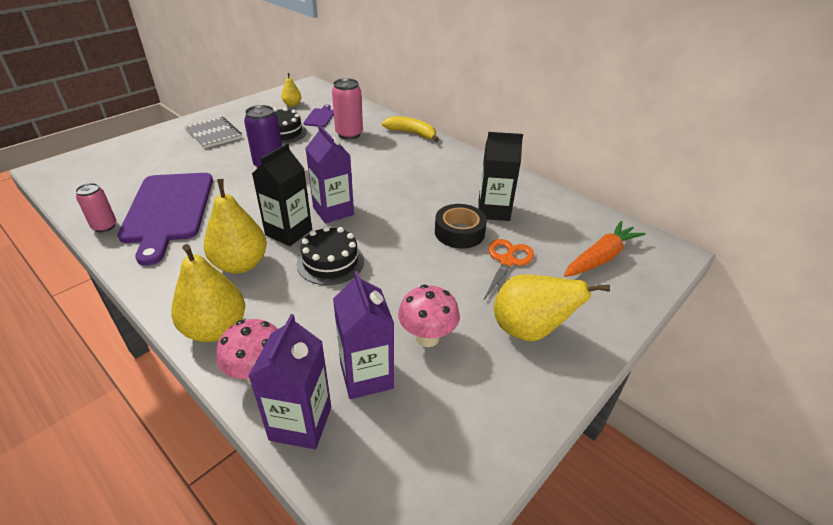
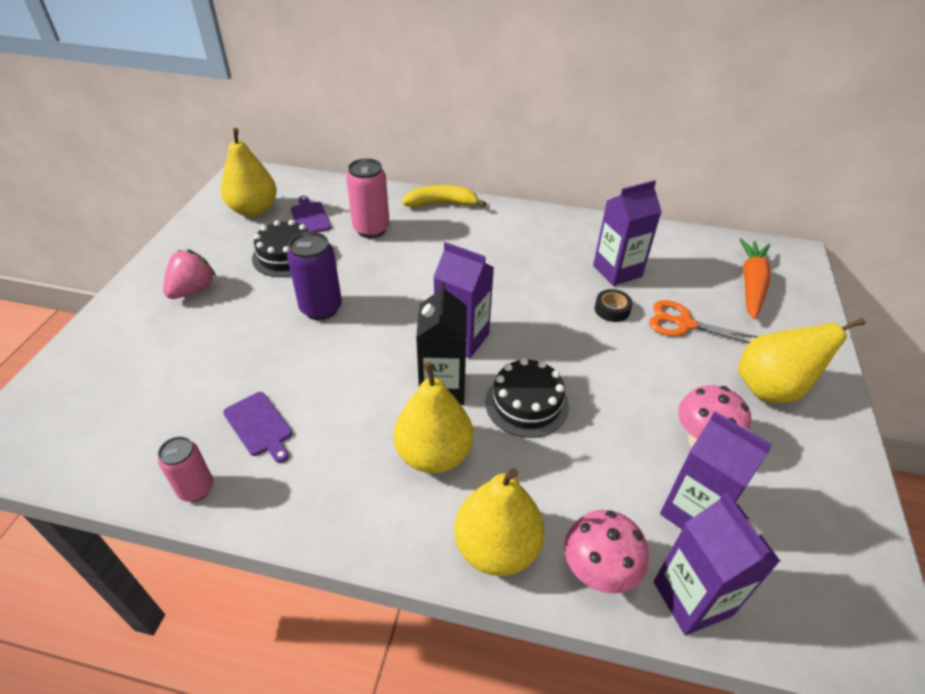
camera: 30 degrees left, 5 degrees up
(168, 210) = (259, 426): purple cutting board -> purple cutting board, size x0.43
(213, 134) = (193, 290): grey notebook -> pink strawberry
(292, 104) = (254, 210): yellow pear -> yellow pear, size x1.91
(459, 232) = (612, 310): black tape -> black tape, size x0.60
(493, 211) = (617, 271): black carton -> purple carton
(507, 261) = (684, 324): orange scissors -> orange scissors turned 60 degrees counterclockwise

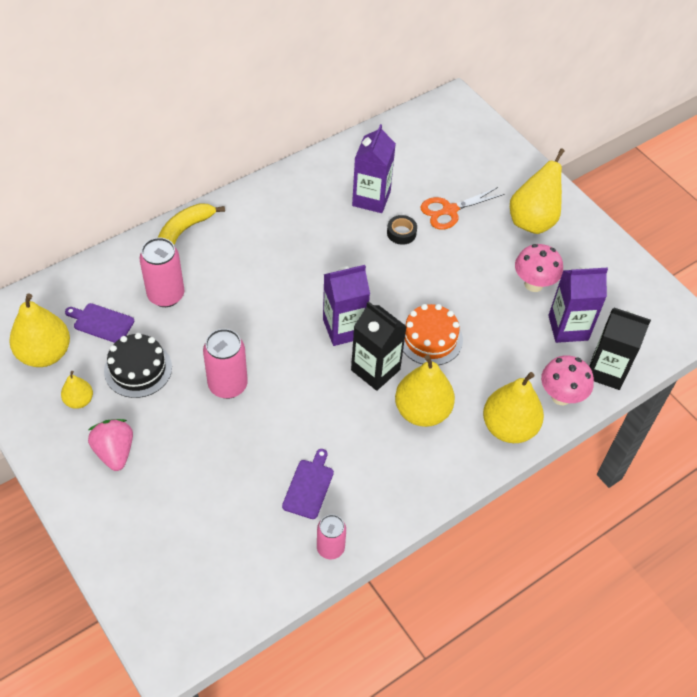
camera: 50 degrees left, 10 degrees up
(226, 247) = (79, 400): none -> yellow pear
(259, 426) = (309, 486): purple cutting board -> purple cutting board turned 75 degrees counterclockwise
(321, 308) = (228, 385): purple can -> pink can
(527, 403) = (430, 338): black cake -> orange cake
(692, 598) = (606, 371): purple carton -> black carton
(751, 284) = (454, 148): orange carrot -> none

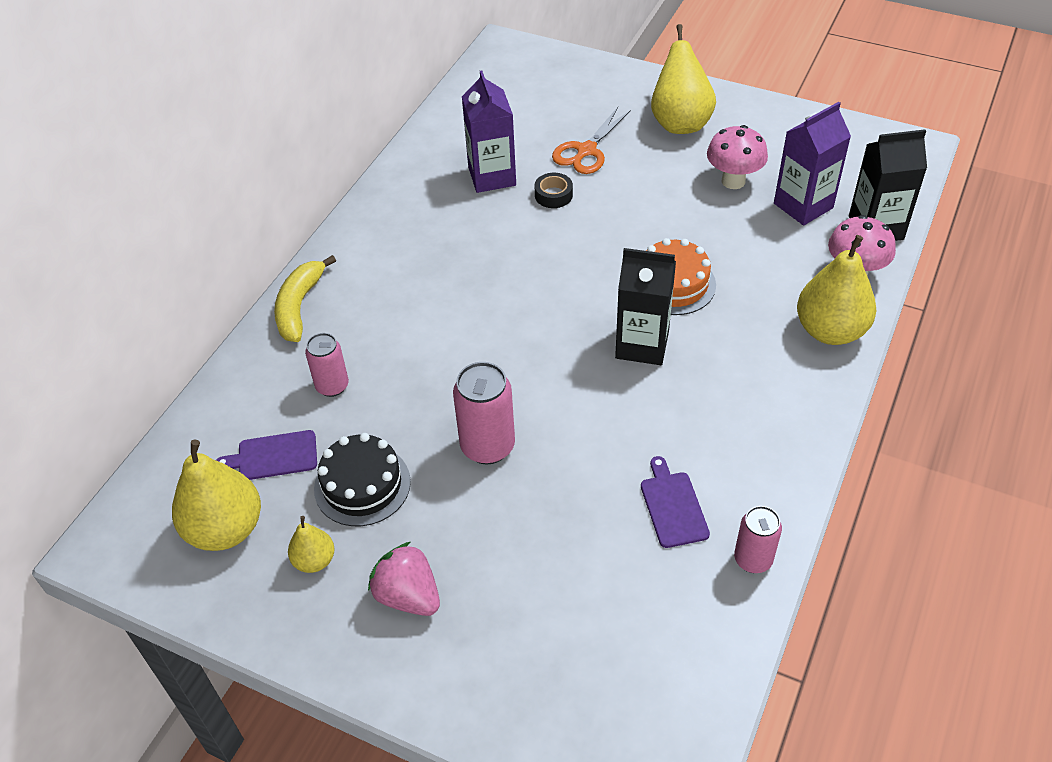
camera: 25 degrees left, 5 degrees down
(166, 295) = (332, 386): pink can -> pink can, size x0.65
(344, 328) = (572, 320): purple carton -> none
(422, 411) = (728, 361): yellow pear -> none

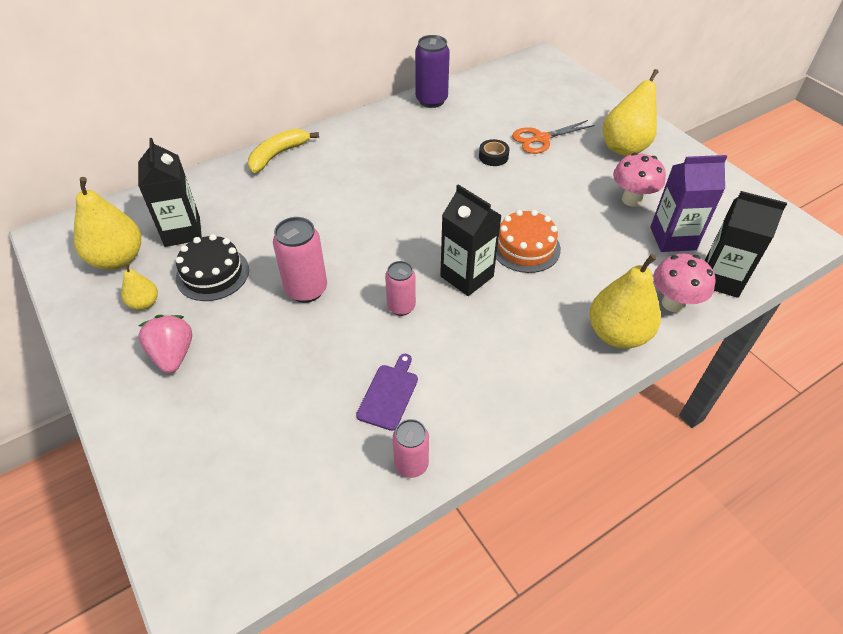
camera: 30 degrees right, 0 degrees up
(273, 456) = (182, 231): purple cutting board -> black carton
(332, 386) = (252, 208): pink can -> pink can (401, 307)
(422, 155) = (431, 100): none -> purple can
(492, 176) = (463, 129): purple carton -> none

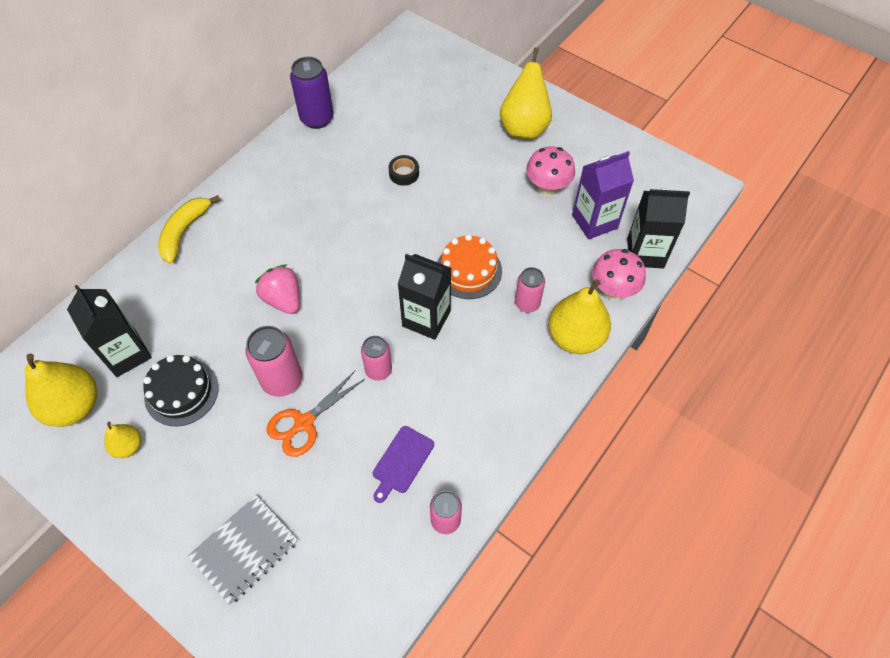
camera: 20 degrees left, 10 degrees up
(173, 355) = (185, 490): pink strawberry -> pink strawberry (283, 299)
(200, 424) = (244, 549): none -> grey notebook
(389, 394) = (401, 462): purple cutting board -> purple cutting board turned 150 degrees counterclockwise
(541, 139) = (442, 139): orange scissors -> orange scissors (304, 423)
(575, 290) = (527, 303): none -> pink can

